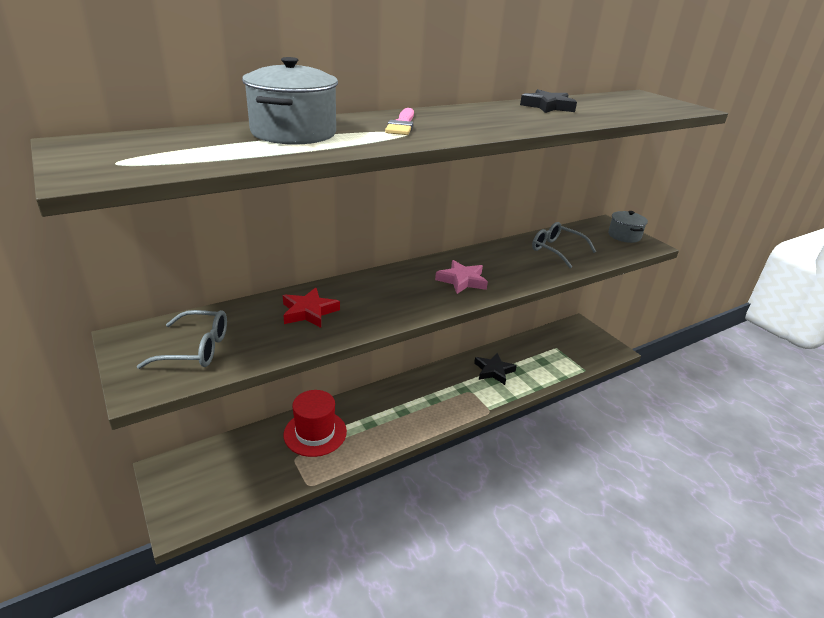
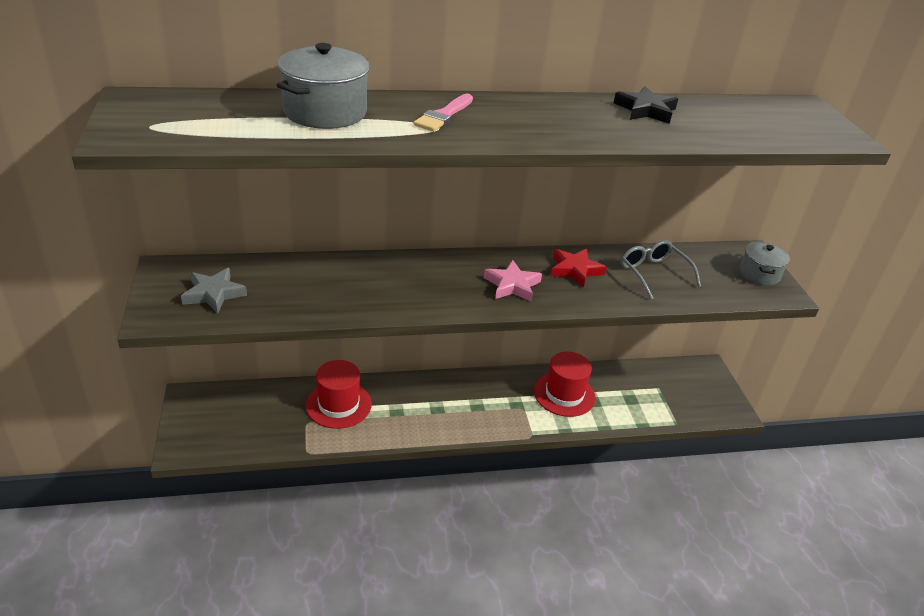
camera: 20 degrees right, 5 degrees up
(195, 349) = (214, 294): grey glasses -> grey star
(309, 312) = (333, 282): red star -> red star (575, 270)
(493, 371) = (564, 394): black star -> red hat

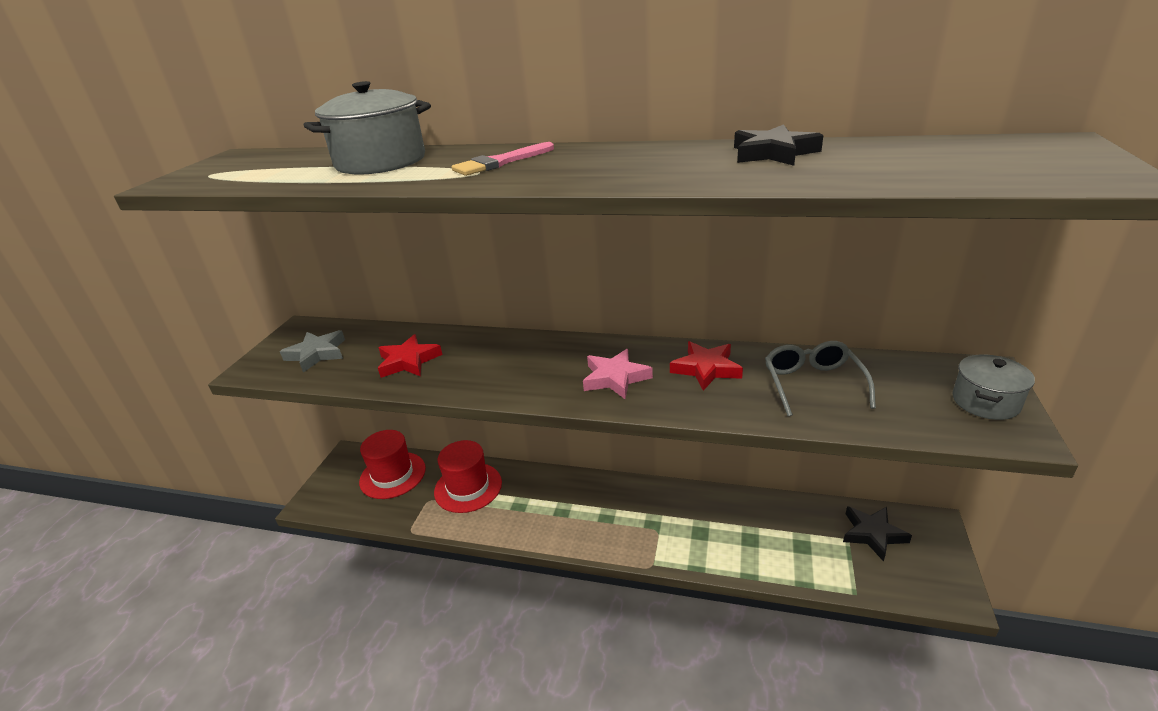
camera: 30 degrees right, 5 degrees down
(318, 291) = (408, 361): none -> red star
(564, 394) = (716, 523): red hat -> red hat (392, 475)
(672, 381) = (872, 534): none -> black star

